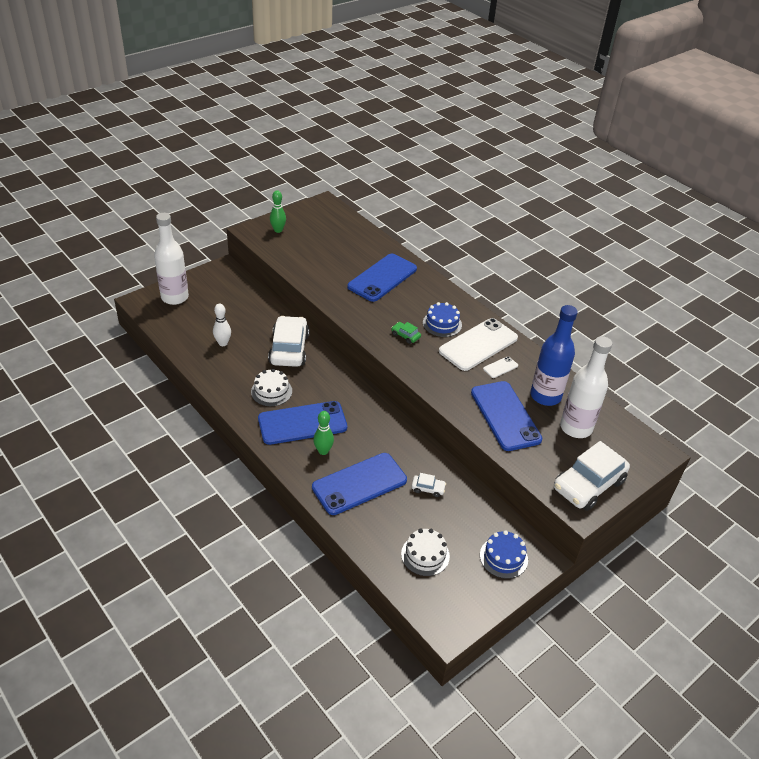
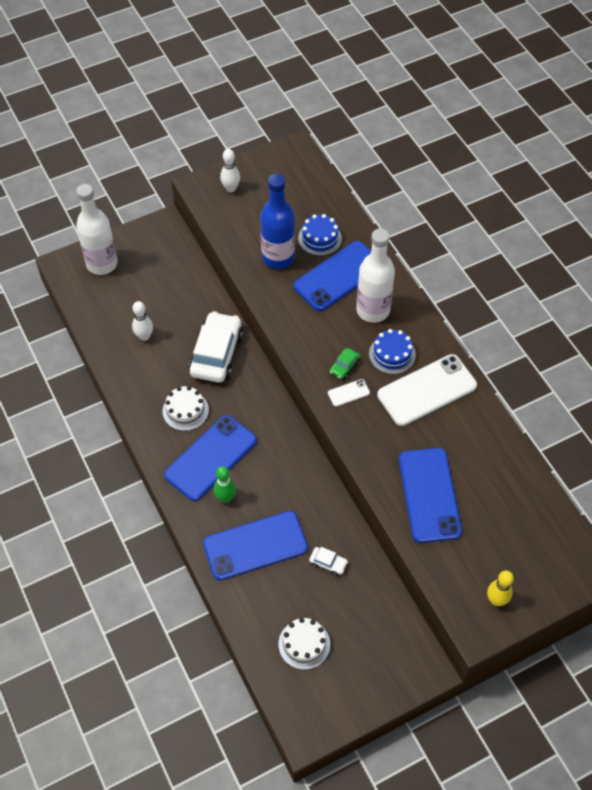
camera: 15 degrees right, 15 degrees up
(278, 230) = (231, 188): green bowling pin -> white bowling pin
(302, 423) = (210, 458): blue phone -> blue phone turned 45 degrees counterclockwise
(405, 336) = (344, 367): green car -> green car turned 105 degrees counterclockwise
(500, 367) = (443, 426): white phone -> white phone (348, 393)
(503, 557) = (387, 661): blue cake -> blue cake (320, 238)
(545, 396) = (484, 474): blue bottle -> blue bottle (278, 257)
(576, 428) = (506, 523): white bottle -> white bottle (373, 310)
(588, 484) = (496, 600): white car -> yellow bowling pin

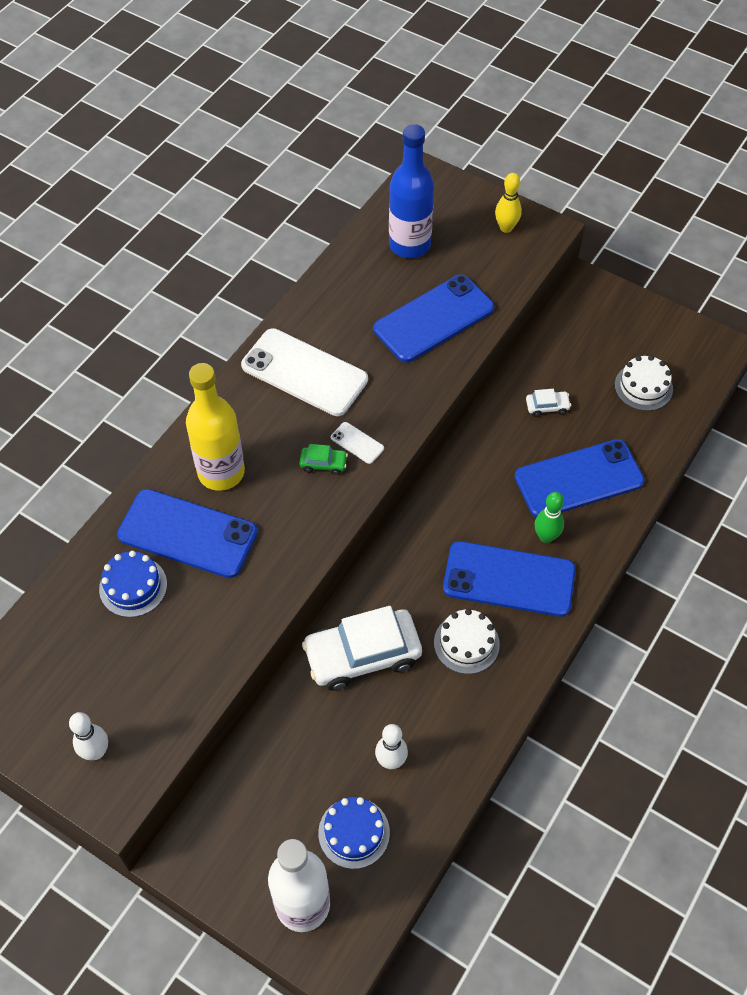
camera: 120 degrees left, 0 degrees up
(255, 546) = (578, 479): blue phone -> blue phone turned 60 degrees counterclockwise
(278, 257) = (195, 619): blue bottle -> blue bottle (409, 245)
(328, 563) = (547, 406): white car -> white car turned 90 degrees clockwise
(373, 310) = (221, 472): white bottle -> yellow bottle
(392, 354) = (275, 425): blue cake -> blue cake (354, 832)

